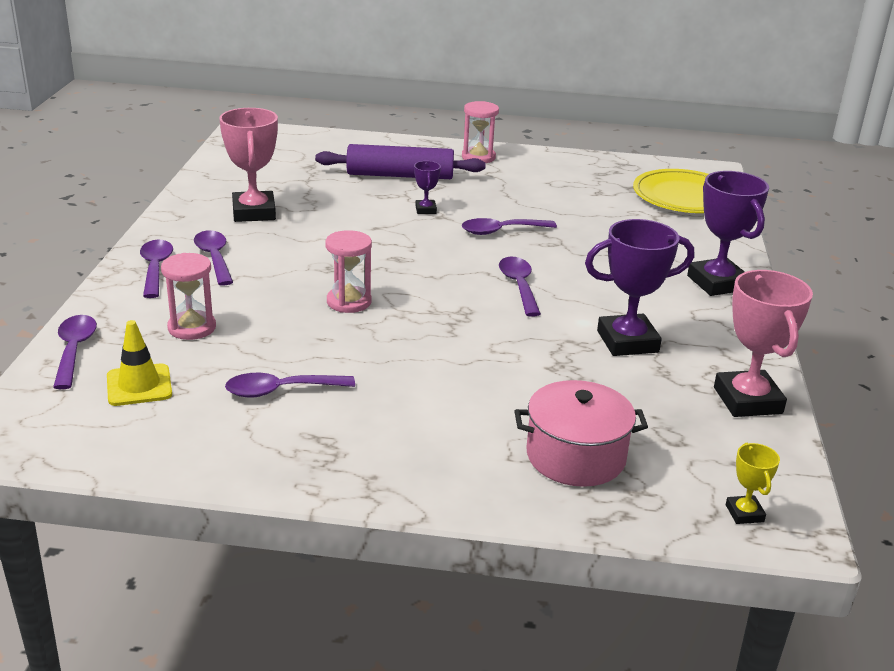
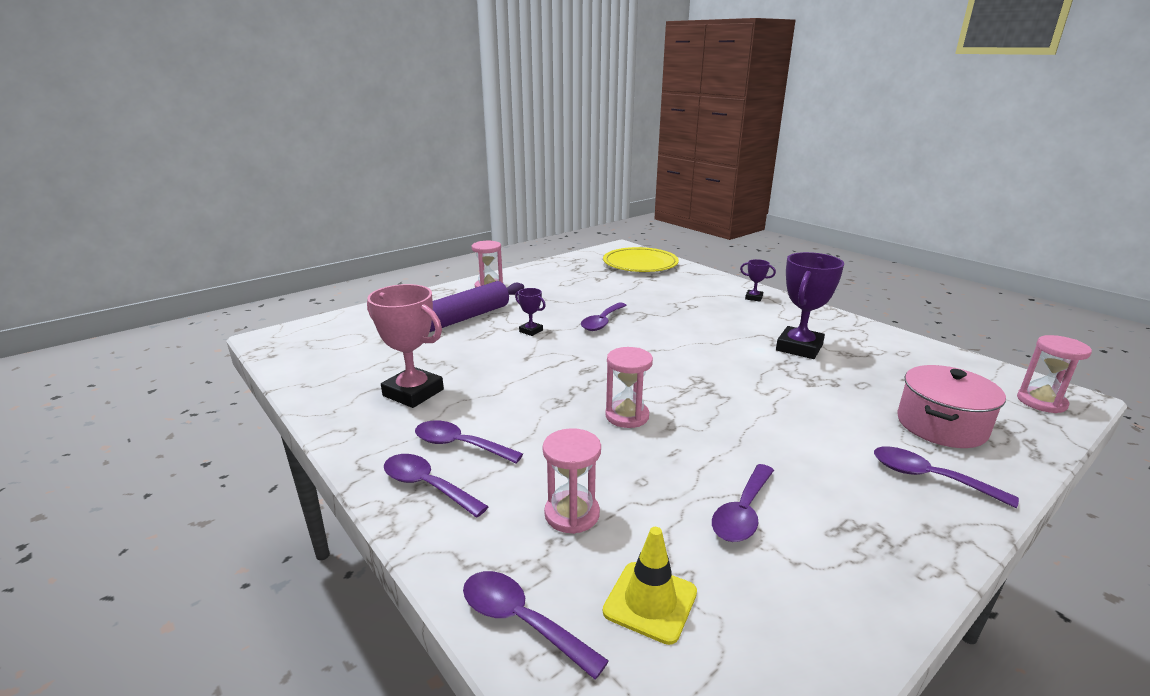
camera: 45 degrees left, 5 degrees down
(519, 286) = (686, 348): purple spoon -> purple spoon (929, 478)
(717, 283) = (753, 298): purple trophy -> purple trophy, size x0.49
(744, 513) = (1041, 402): yellow trophy -> pink hourglass
(747, 400) = (902, 346): pink trophy -> none

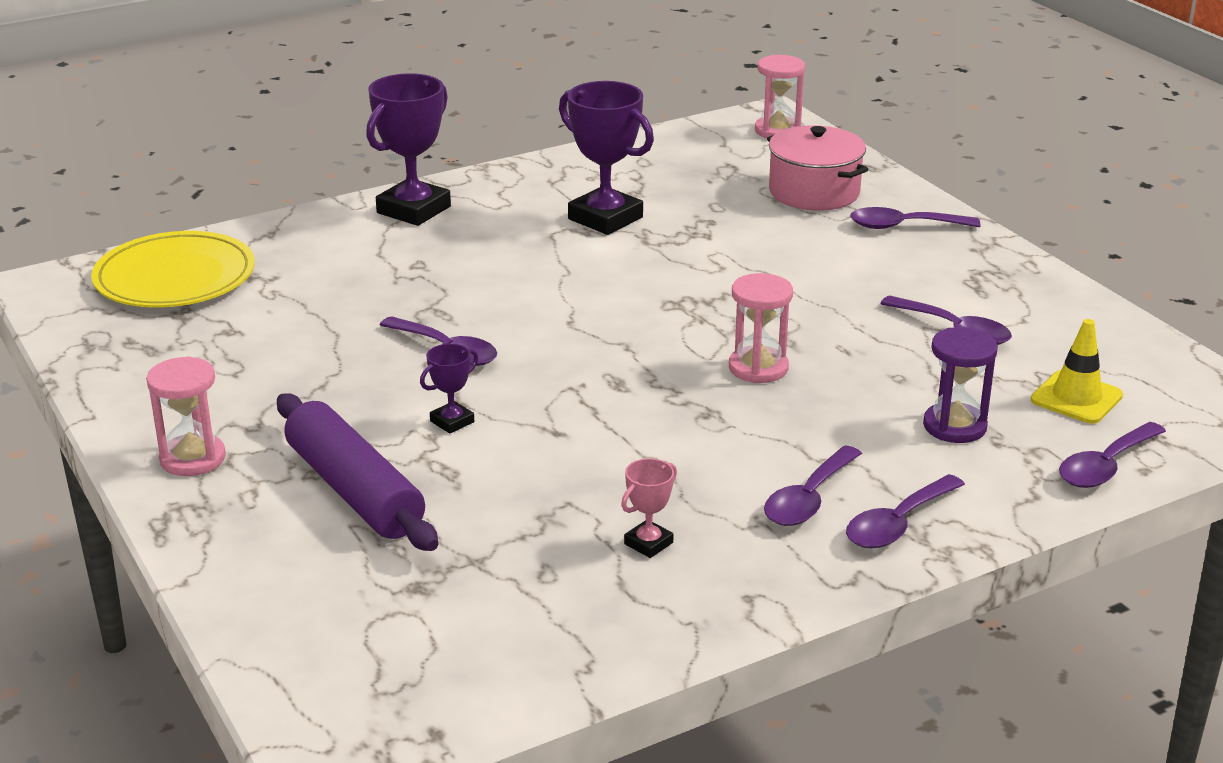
camera: 80 degrees left, 5 degrees up
(413, 393) = (648, 543): pink trophy -> pink trophy, size x0.49
(572, 514) = (954, 426): pink hourglass -> purple hourglass
(753, 298) = (414, 210): purple trophy -> purple trophy, size x2.06
(929, 478) = (904, 226): purple spoon -> purple spoon turned 45 degrees clockwise

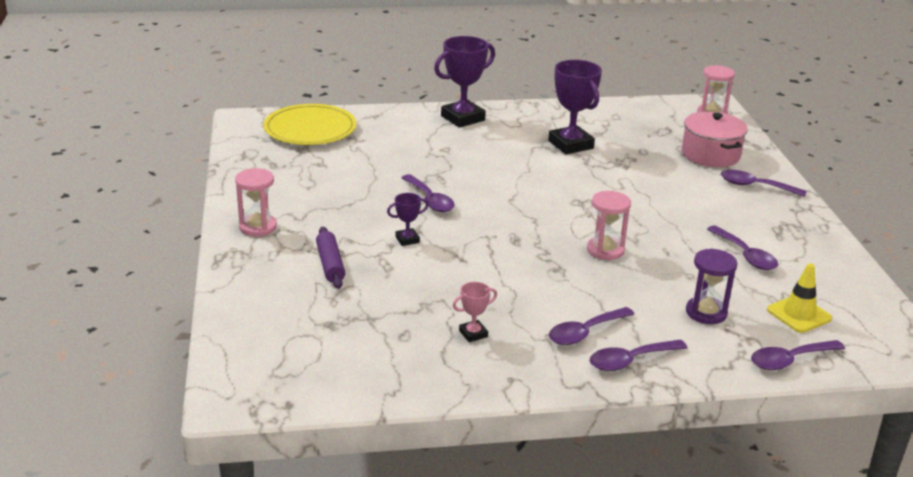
camera: 20 degrees right, 0 degrees up
(355, 490) = (330, 264): purple rolling pin -> purple rolling pin, size x0.60

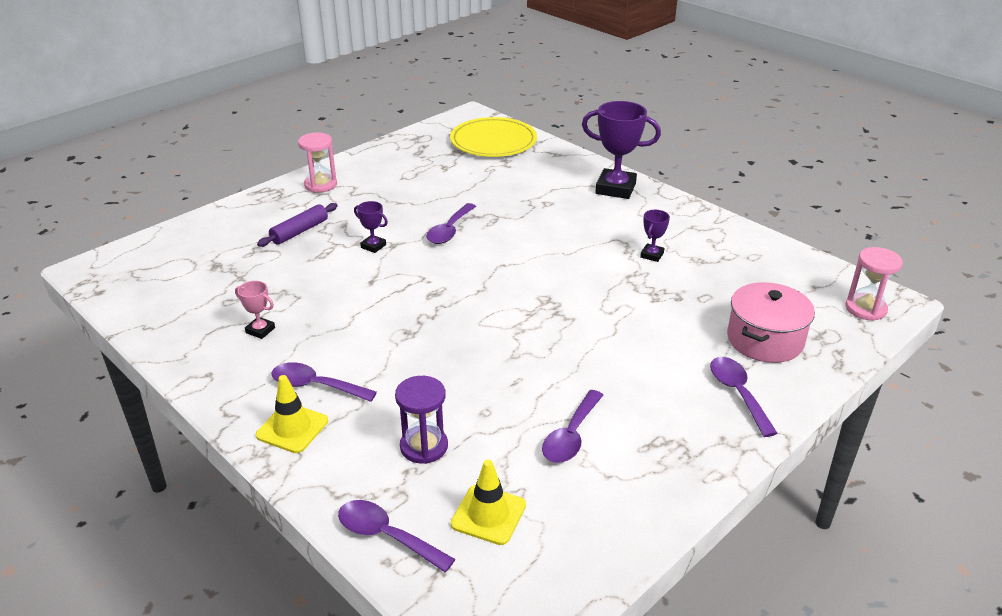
camera: 55 degrees right, 5 degrees up
(570, 145) = (652, 255): purple trophy -> purple trophy, size x0.49
(605, 250) = (474, 345): pink hourglass -> none
(630, 360) = (292, 428): purple spoon -> yellow traffic cone

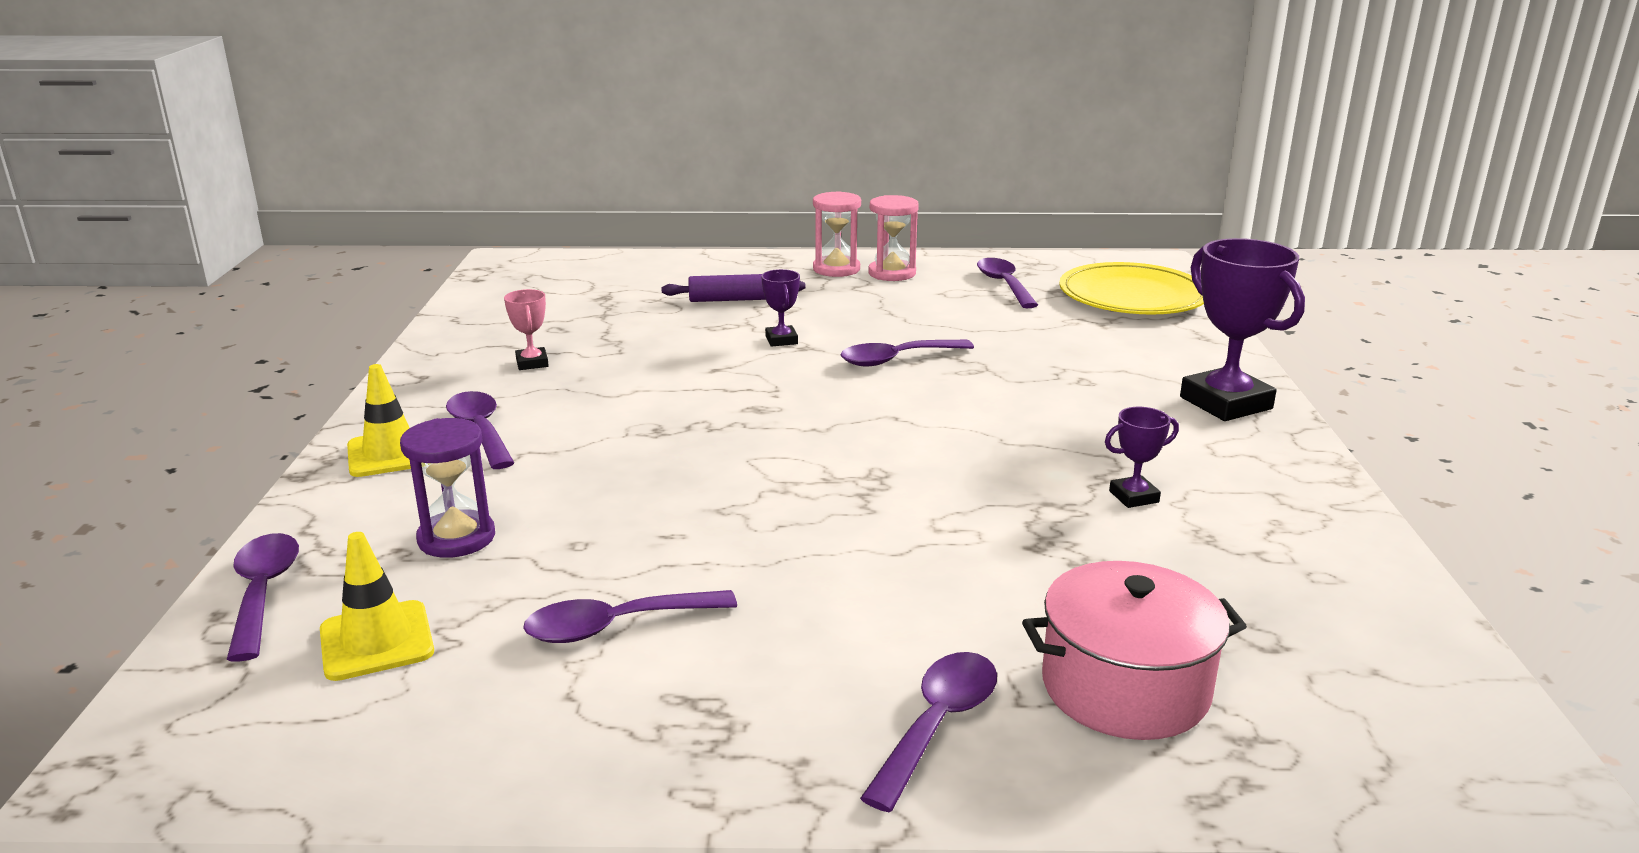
camera: 45 degrees right, 10 degrees down
(424, 159) = (1004, 284): none -> purple spoon
(865, 309) = (1434, 757): pink hourglass -> pink hourglass (892, 273)

